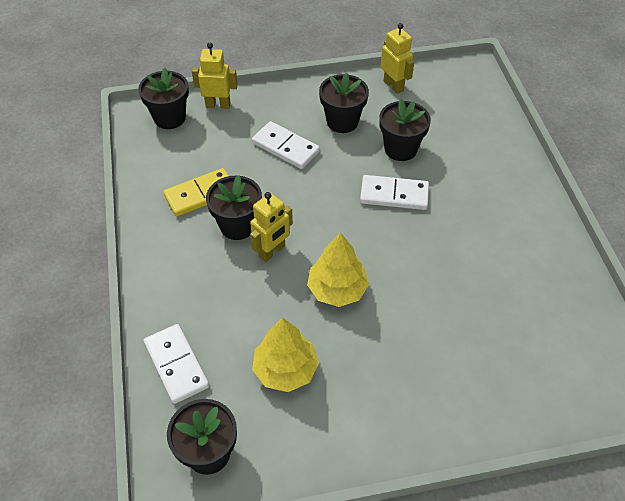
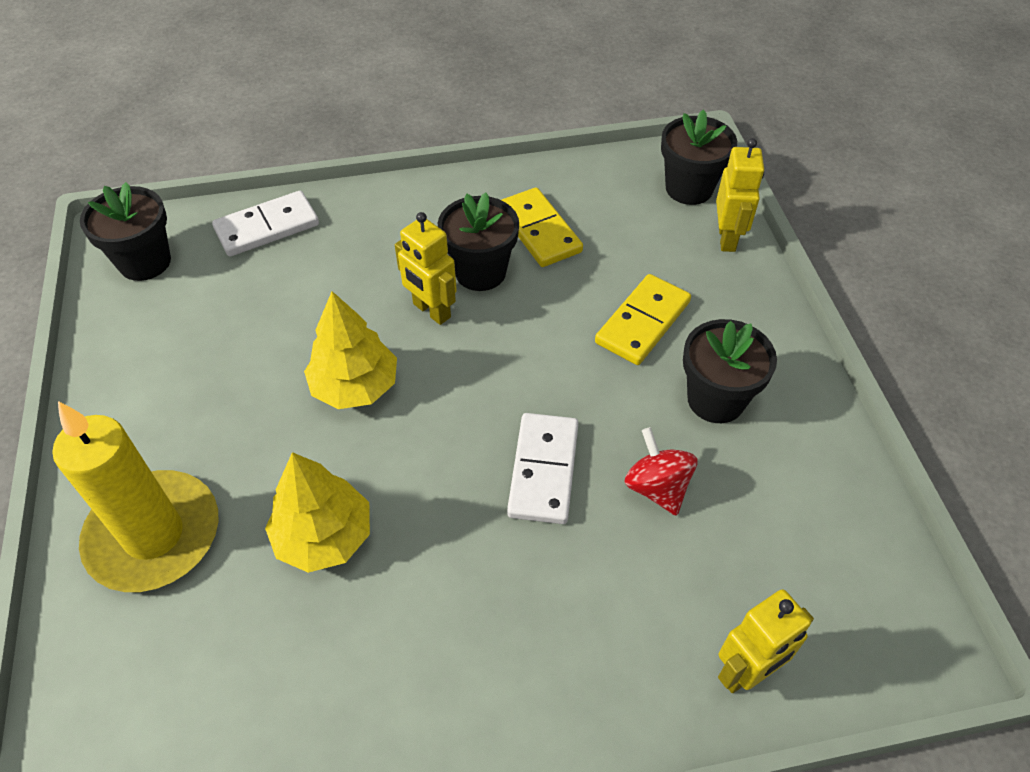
camera: 90 degrees right, 0 degrees up
(285, 147) = (643, 322): white domino -> yellow domino
(285, 369) = (236, 329): yellow tree -> yellow tree (324, 536)
(393, 86) = (833, 486): yellow robot -> yellow robot (746, 672)
(400, 149) = (657, 487): black flower pot -> red spinning top
(459, 388) = (154, 535): none -> yellow candle

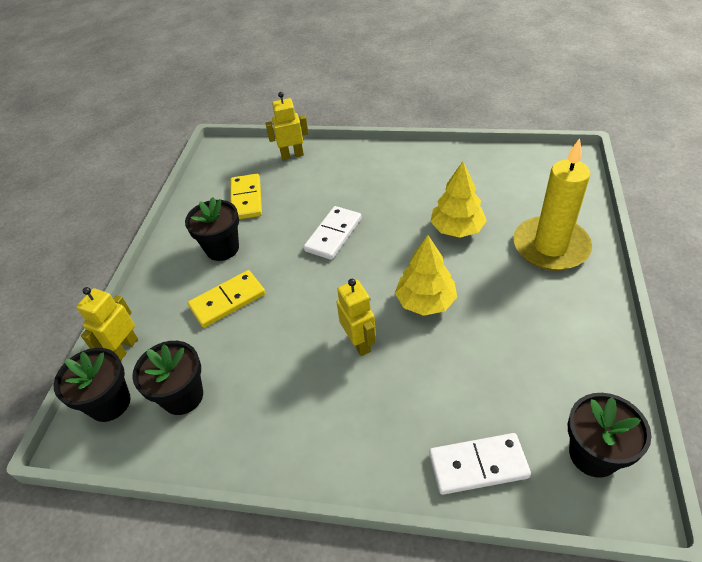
camera: 155 degrees left, 5 degrees down
(480, 272) = (312, 366): black flower pot -> black flower pot (183, 396)
(539, 230) = (249, 393): yellow domino -> yellow domino (246, 199)
(657, 487) = (282, 217): red spinning top -> none

